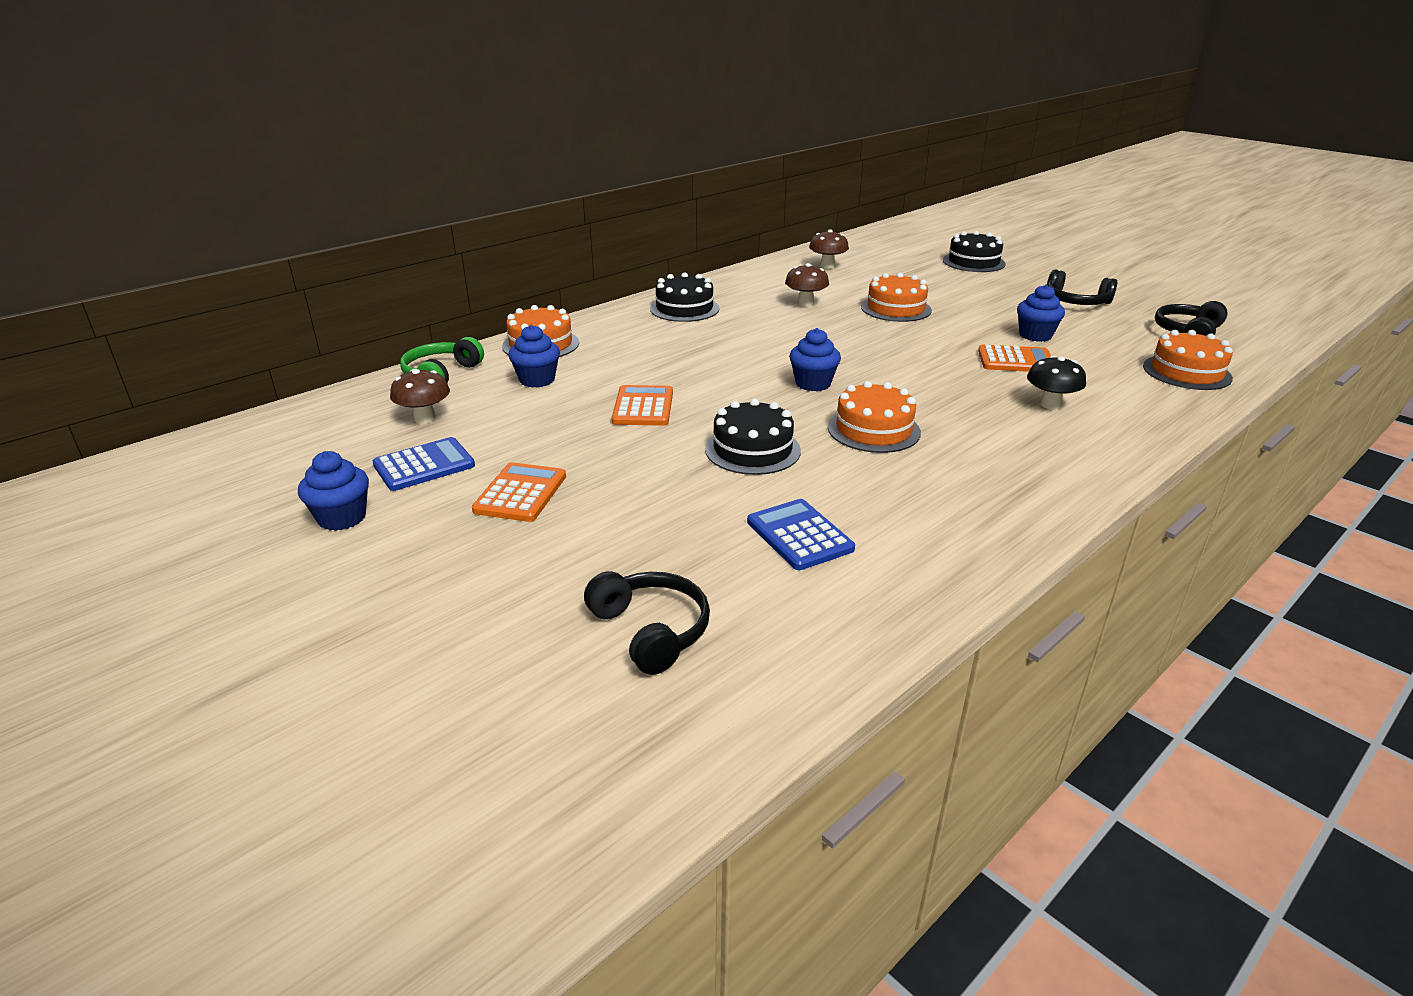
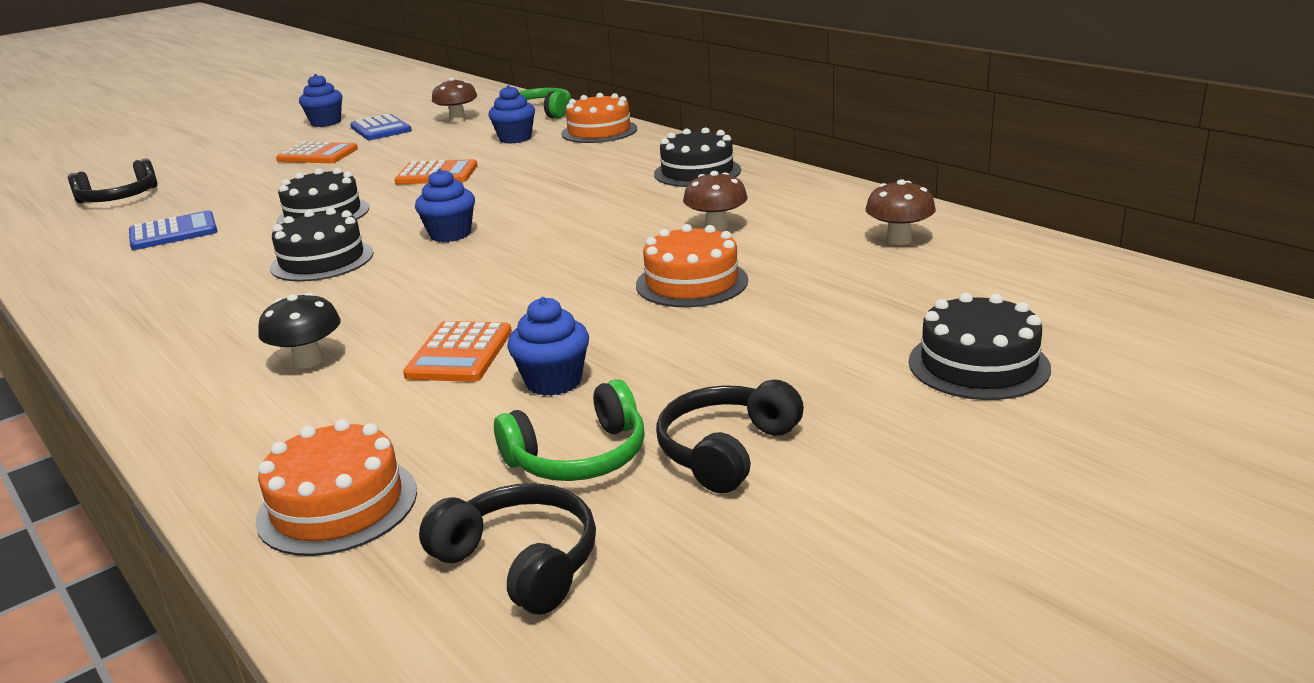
camera: 95 degrees right, 5 degrees down
(873, 430) = (322, 260): orange cake -> black cake
(1102, 326) = (579, 457): none -> green headphones

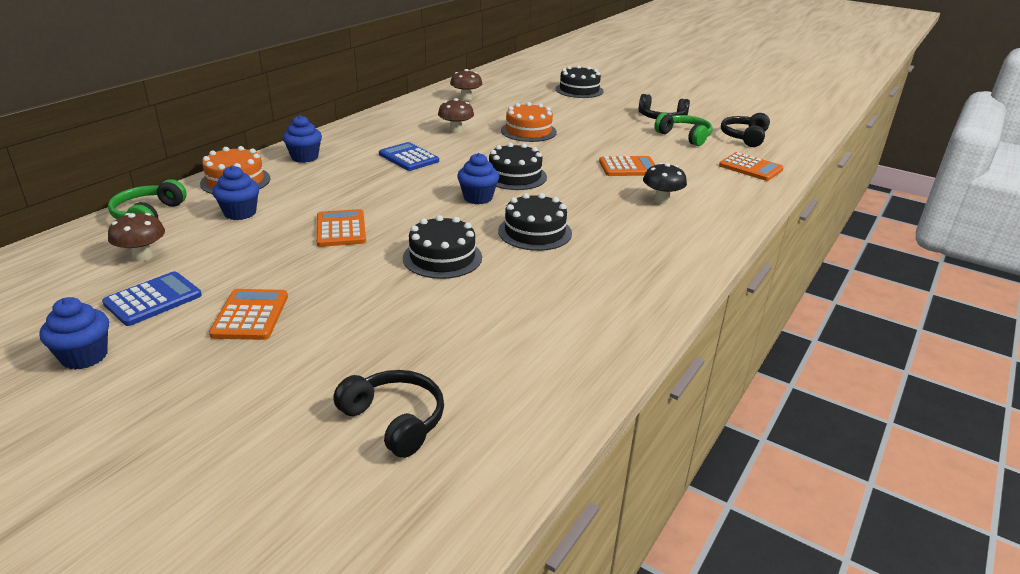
camera: 110 degrees left, 5 degrees up
(173, 232) = (497, 325): blue calculator -> blue calculator (409, 158)
(337, 505) = (750, 168): orange cake -> orange calculator
(553, 381) = (638, 146): blue cupcake -> blue cupcake (304, 157)
(697, 172) = (356, 141): black cake -> black cake (515, 176)

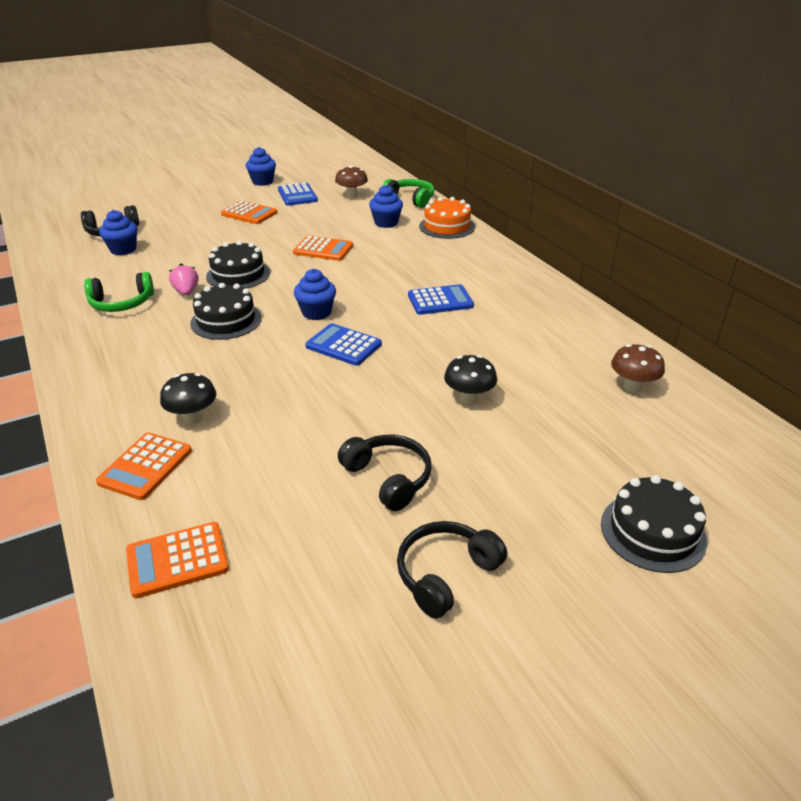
camera: 120 degrees right, 5 degrees up
(304, 157) = (478, 256): blue cupcake -> blue cupcake (123, 249)
(456, 131) = (502, 345): brown mushroom -> none
(508, 272) = (186, 292): none -> pink strawberry
(515, 176) = (343, 345): black cake -> blue calculator
(528, 131) = (469, 398): orange cake -> black mushroom
(628, 167) = (292, 433): orange calculator -> orange calculator (145, 466)
(685, 136) = (344, 554): green headphones -> green headphones (122, 303)
(744, 137) = (279, 645): black headphones -> black headphones (388, 478)

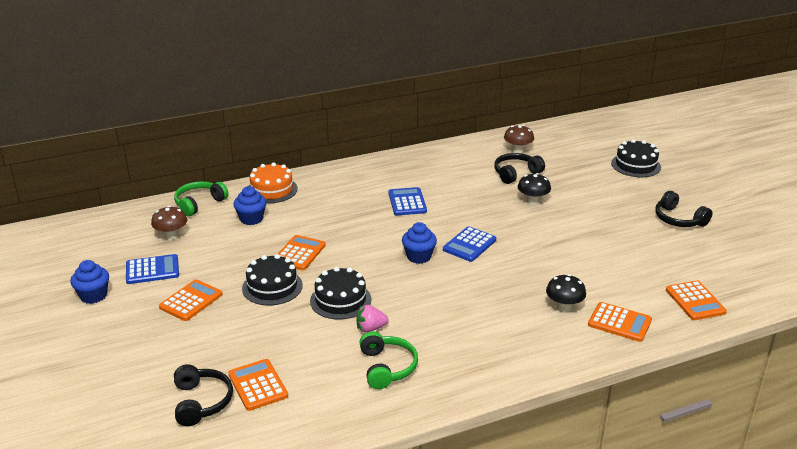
camera: 85 degrees left, 5 degrees down
(123, 249) = (258, 385): blue cupcake -> orange calculator
(226, 320) = (427, 301): black cake -> black cake (272, 287)
(388, 478) = (612, 232): black headphones -> black headphones (516, 173)

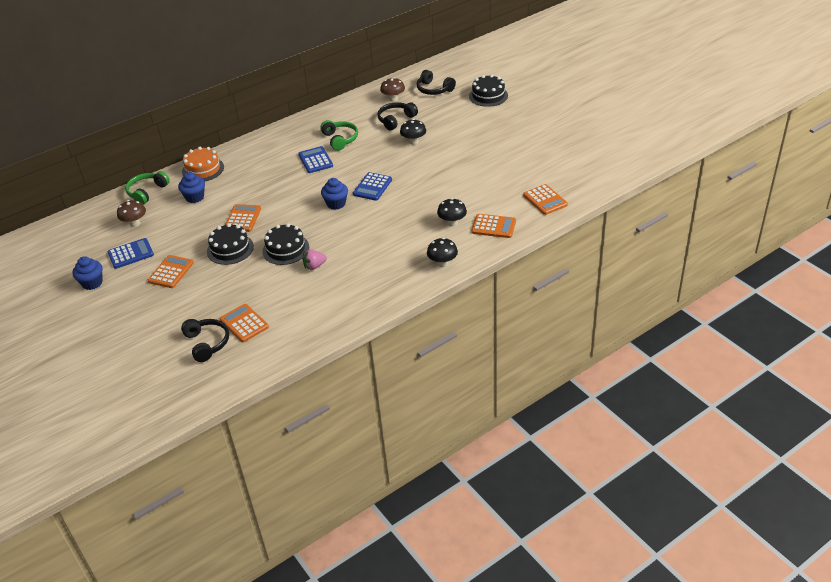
camera: 10 degrees left, 10 degrees up
(387, 367) = (334, 292): green headphones -> green headphones (340, 139)
(541, 358) = (442, 263): none -> black mushroom
(678, 219) = (526, 137): black headphones -> black headphones (434, 89)

